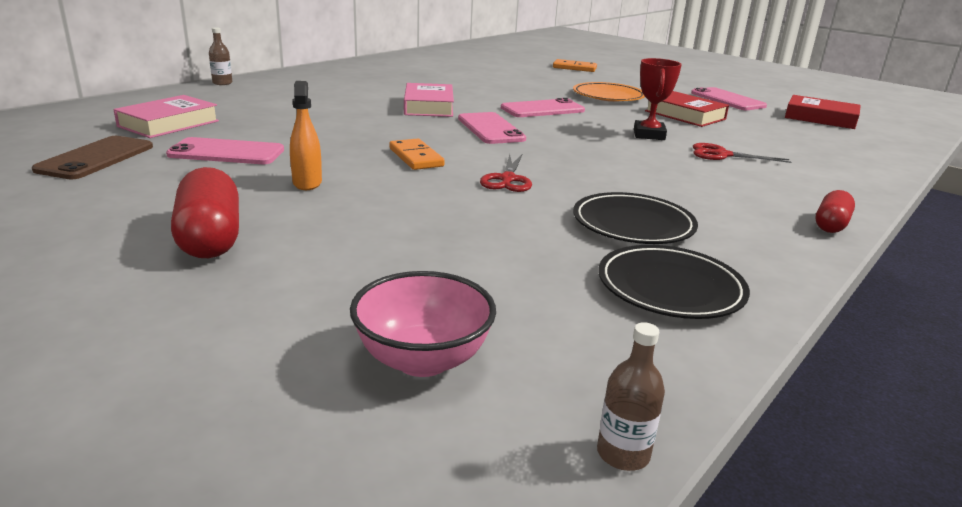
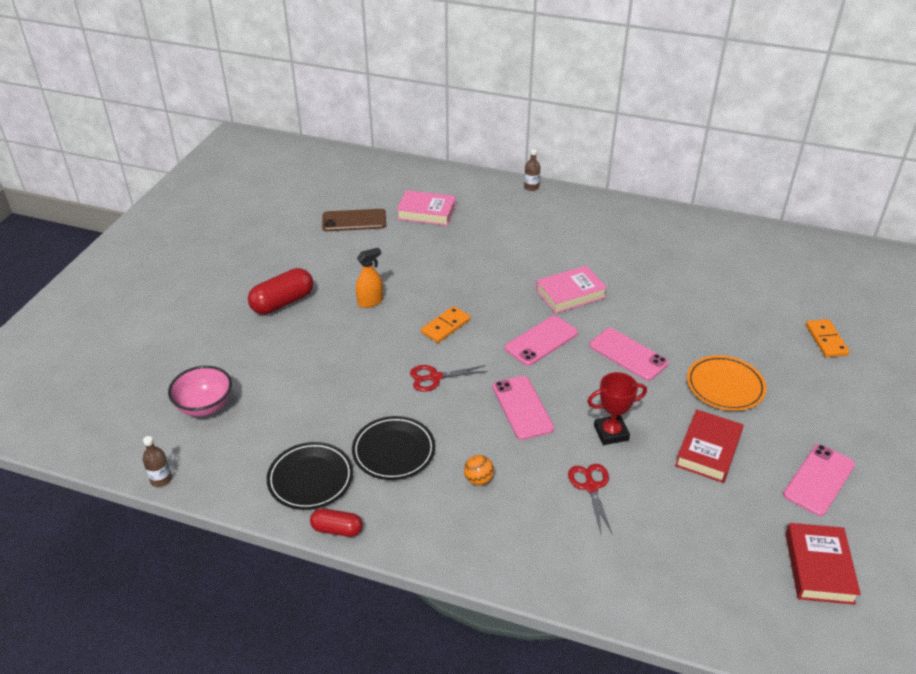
camera: 70 degrees right, 15 degrees up
(226, 152) = (395, 254): pink phone -> pink phone (522, 407)
(700, 193) = (478, 479): none -> orange ball
(831, 224) = (461, 560): red capsule -> red capsule (337, 529)

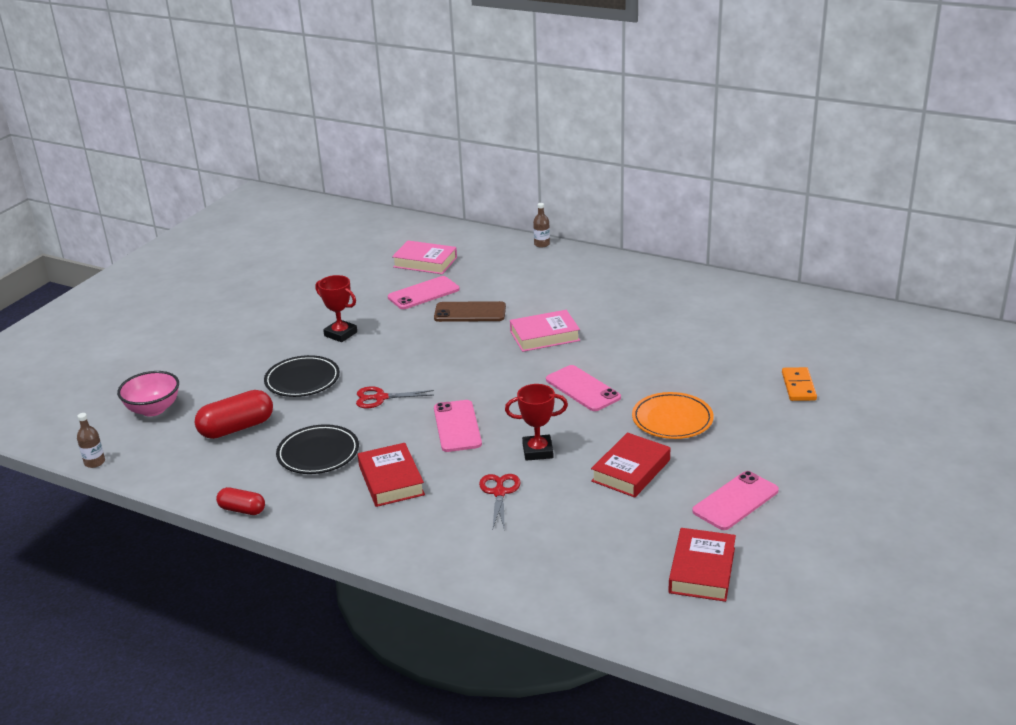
camera: 10 degrees right, 10 degrees down
(283, 302) = (255, 331): red capsule -> red capsule (237, 428)
(310, 478) = (231, 470): black plate -> black plate (302, 380)
(354, 221) = (349, 267): brown phone -> brown phone (470, 312)
(370, 302) = (340, 334): orange spray bottle -> red trophy
(446, 326) = (407, 357): orange domino -> none
(478, 479) = (391, 480): orange ball -> red book
(541, 341) = (498, 373): pink phone -> pink phone (423, 293)

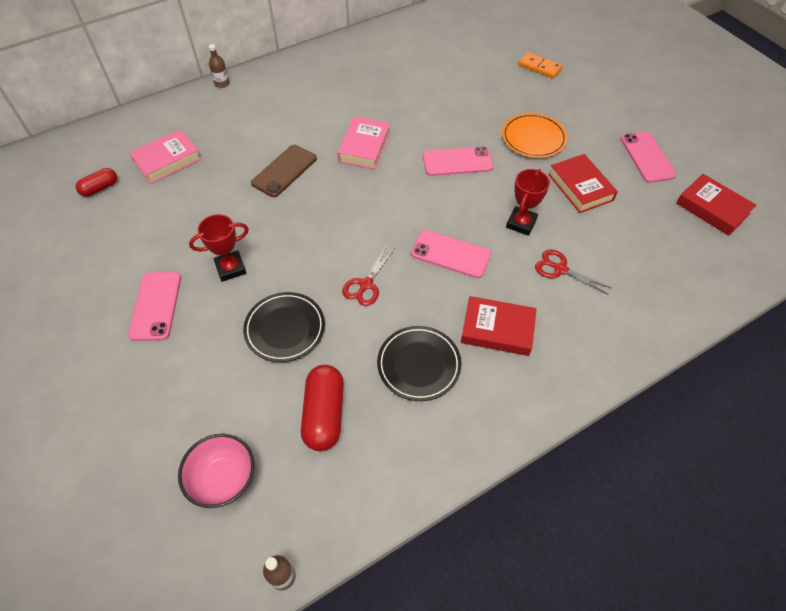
camera: 60 degrees left, 25 degrees up
(242, 510) = (468, 460): red capsule -> red capsule (100, 188)
(423, 293) = (221, 184): pink phone -> pink phone (156, 306)

